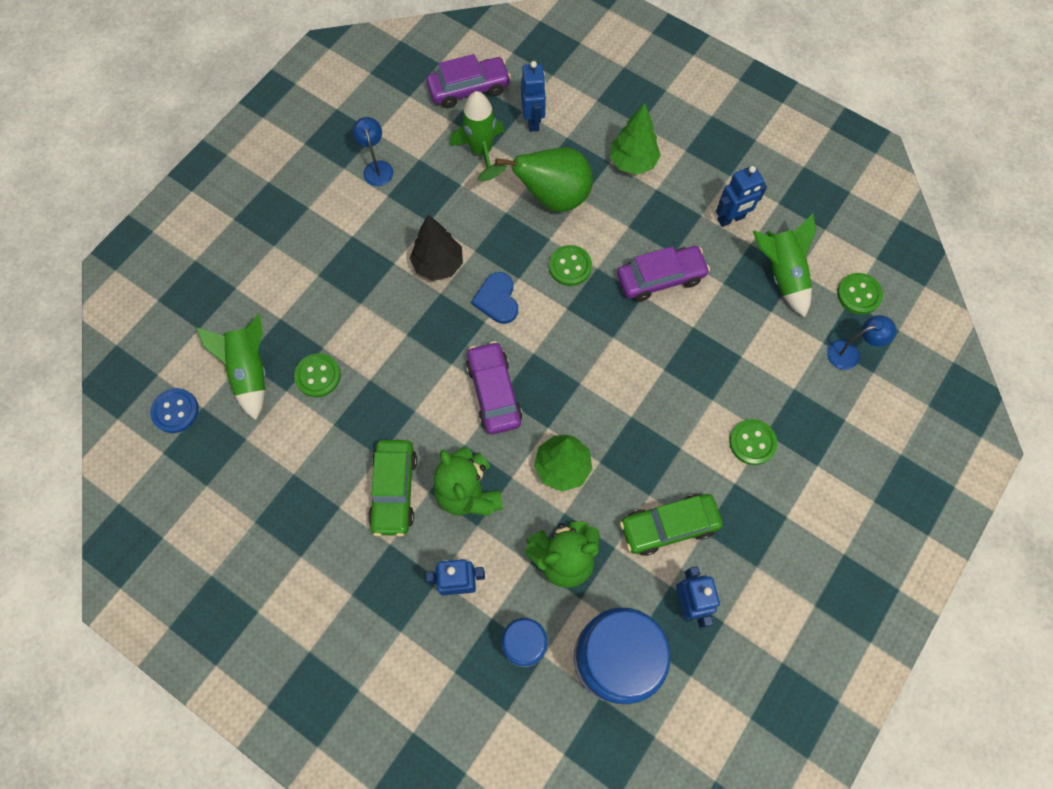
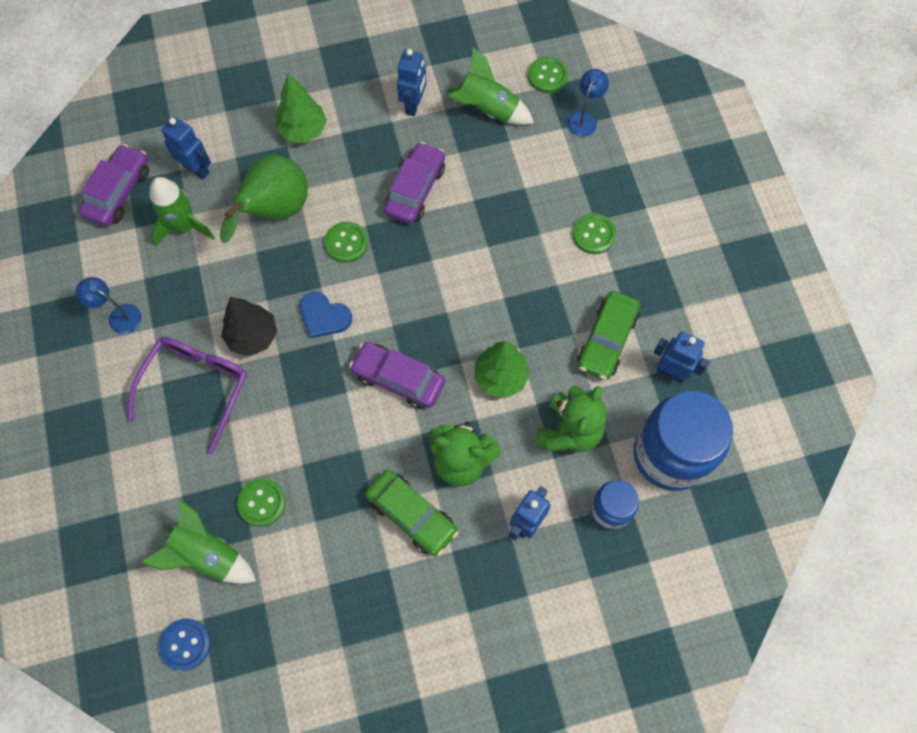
camera: 50 degrees left, 0 degrees up
(367, 260) = (196, 387): none -> purple glasses

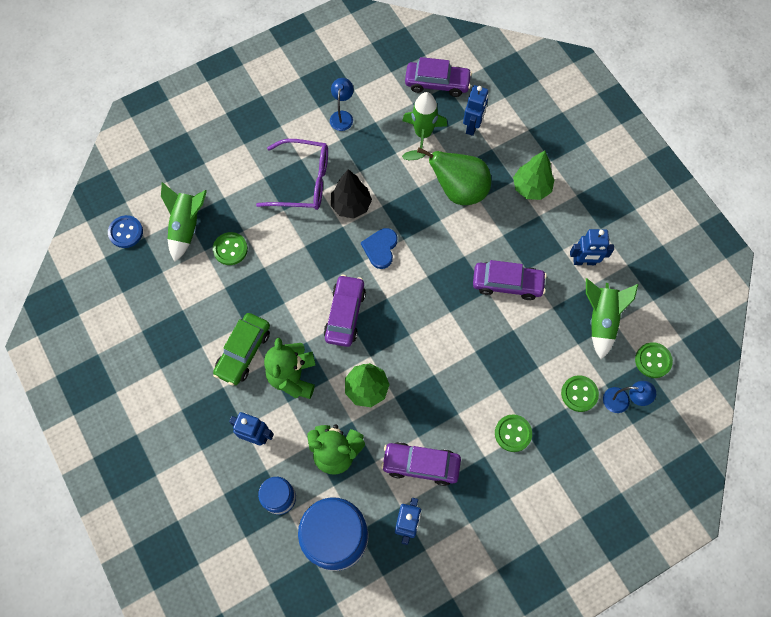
camera: 75 degrees right, 0 degrees up
(346, 243) = (445, 246): green button -> green button (579, 394)
(606, 340) = (421, 464): green car -> purple car

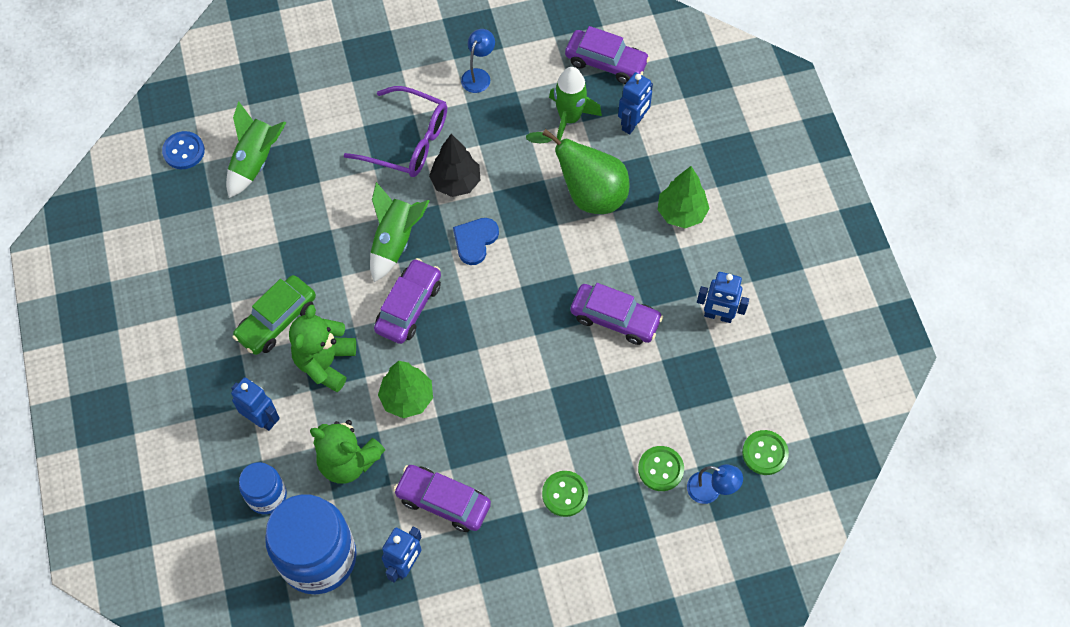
camera: 15 degrees right, 5 degrees down
(230, 249) = (298, 199): green button -> none
(601, 320) = (716, 389): green rocket -> green rocket (395, 241)

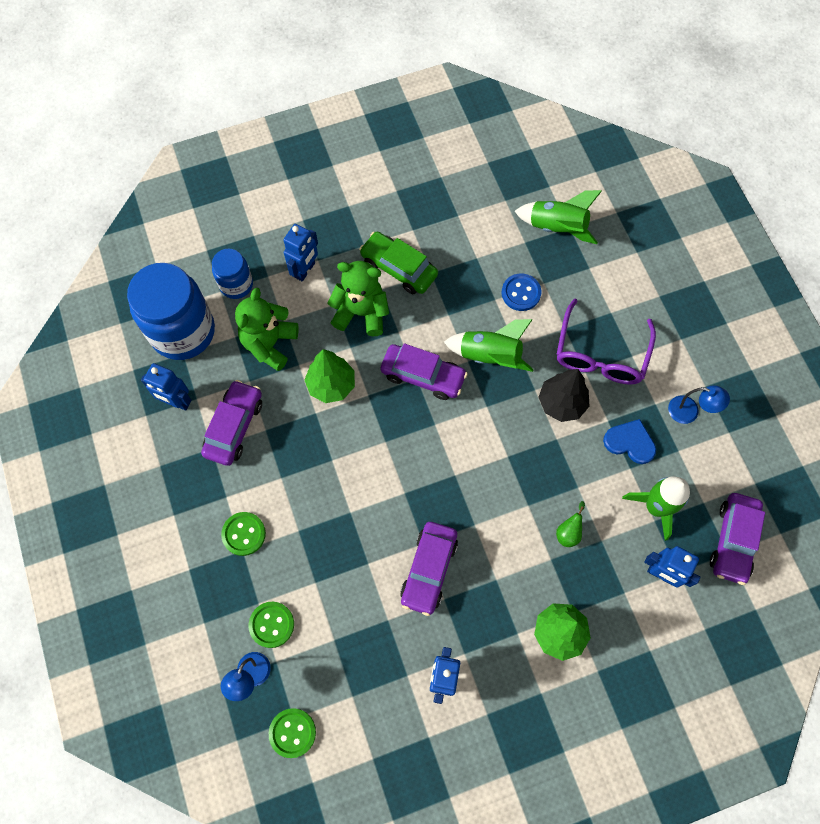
camera: 85 degrees right, 5 degrees up
(184, 151) = (558, 169): blue button -> blue button (521, 293)
(475, 241) = (499, 427): blue heart -> blue heart (630, 442)
(587, 193) = (568, 532): green pear -> green pear, size x0.40

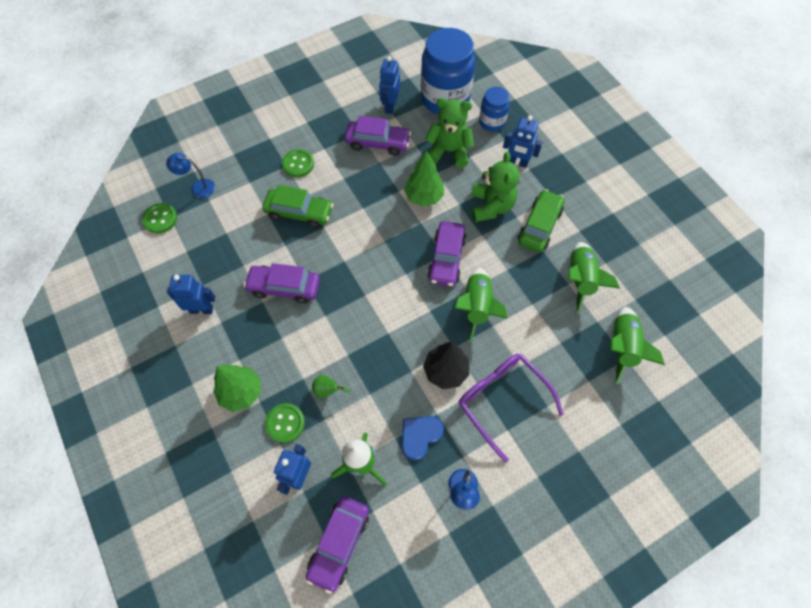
camera: 80 degrees right, 5 degrees down
(271, 624) = (234, 193): green button -> green button (285, 423)
(322, 540) = (299, 212): none -> green car
(474, 245) = (580, 280): none -> green rocket
(521, 293) = (544, 324): blue button -> none
(600, 354) = (502, 400): purple glasses -> purple glasses turned 45 degrees clockwise
(630, 442) = (420, 436): blue heart -> blue heart turned 150 degrees counterclockwise
(733, 540) = (339, 543): purple car -> purple car turned 75 degrees counterclockwise

